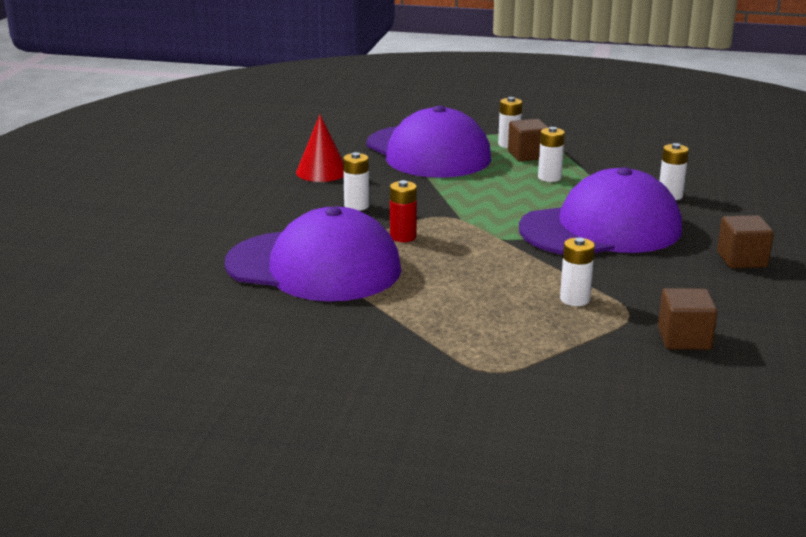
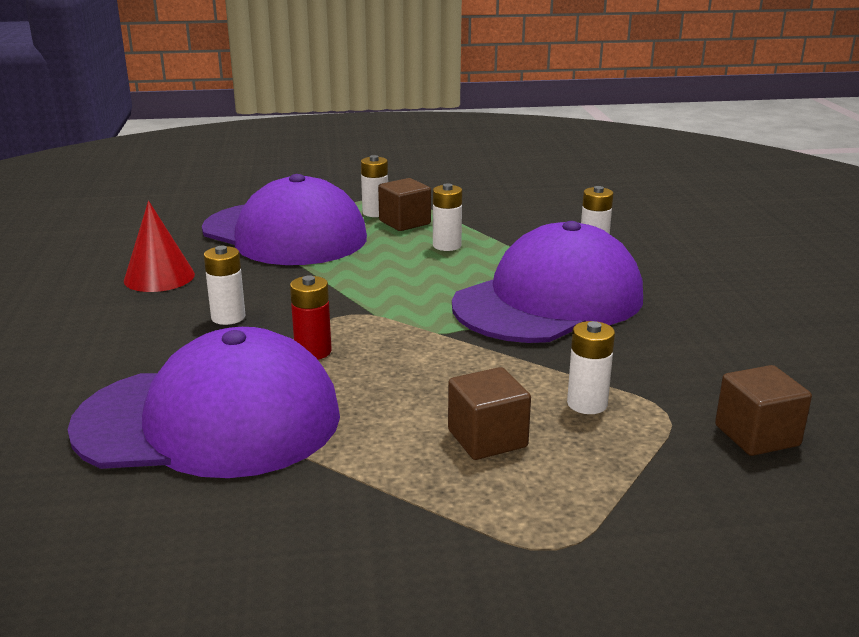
camera: 20 degrees left, 0 degrees up
(742, 259) = (729, 314): brown cube -> brown cube (487, 439)

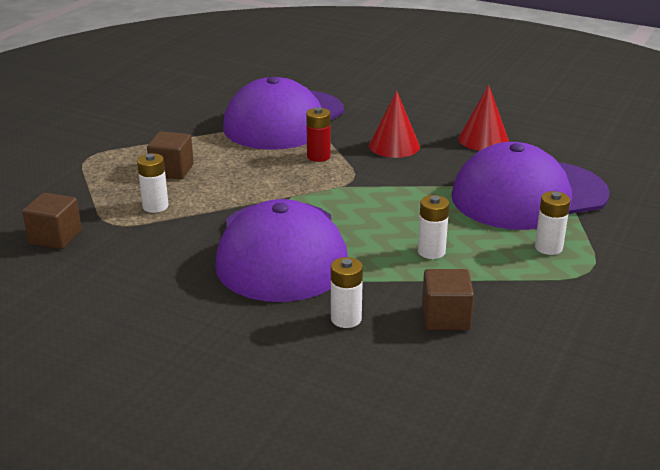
camera: 125 degrees right, 5 degrees up
(228, 317) = (394, 146): white battery -> red cone
(404, 222) = (508, 252): brown cube -> brown cube (445, 317)

